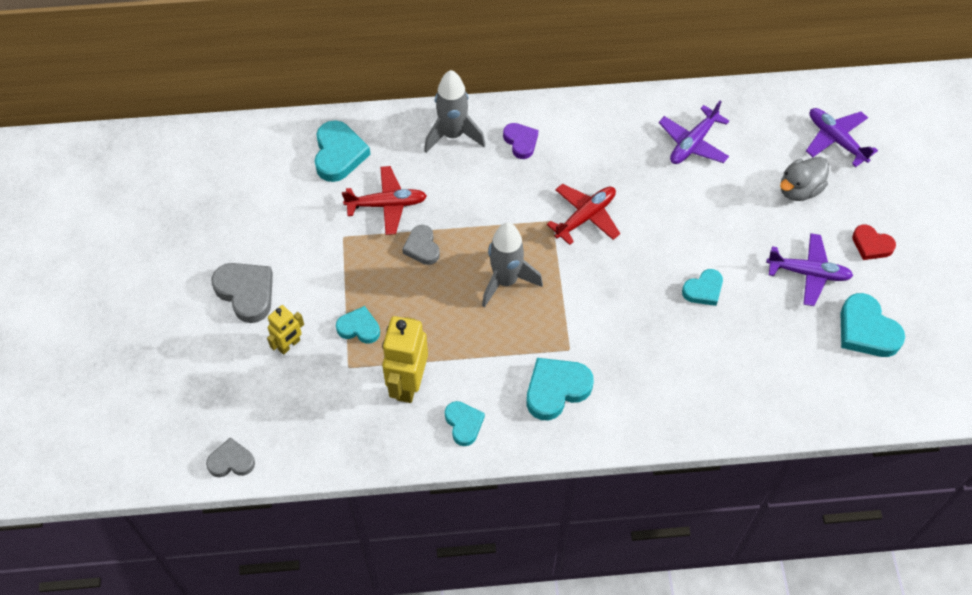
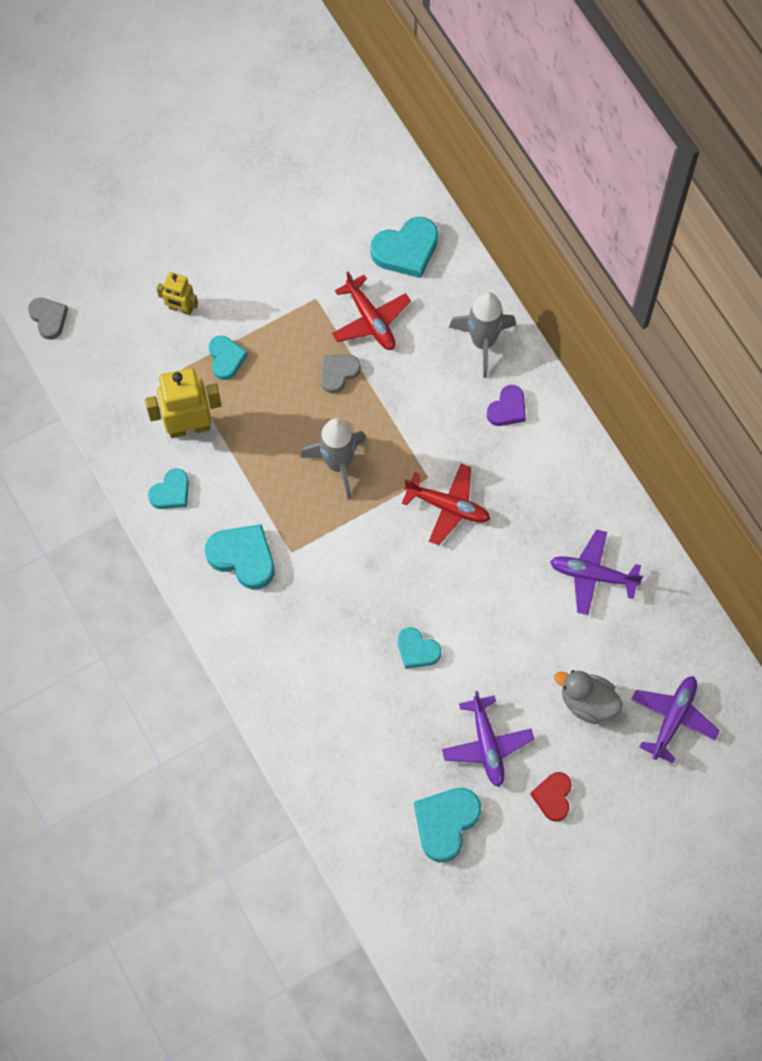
camera: 65 degrees right, 10 degrees up
(246, 293) = (216, 246): grey heart -> none

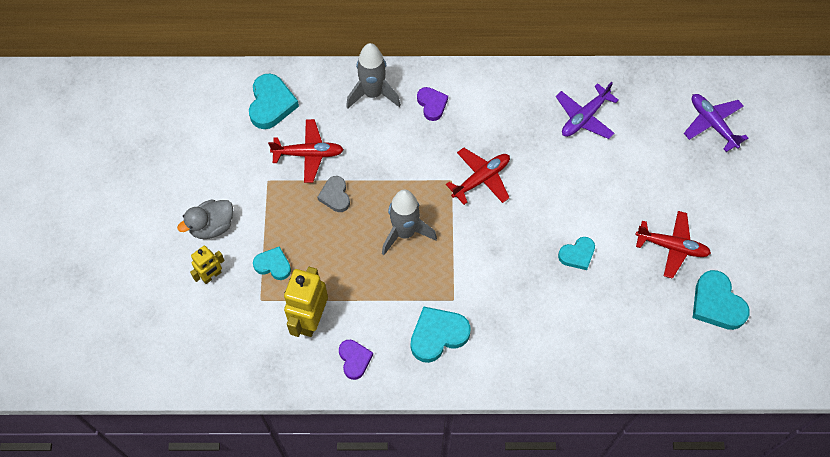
camera: 60 degrees left, 5 degrees down
(48, 318) = (152, 376): grey heart -> none
(171, 492) = (354, 359): turquoise heart -> purple heart
(487, 745) = (672, 247): purple plane -> red plane
(553, 797) = (731, 225): red heart -> none
(587, 702) = (674, 168): grey duck -> grey duck (212, 226)

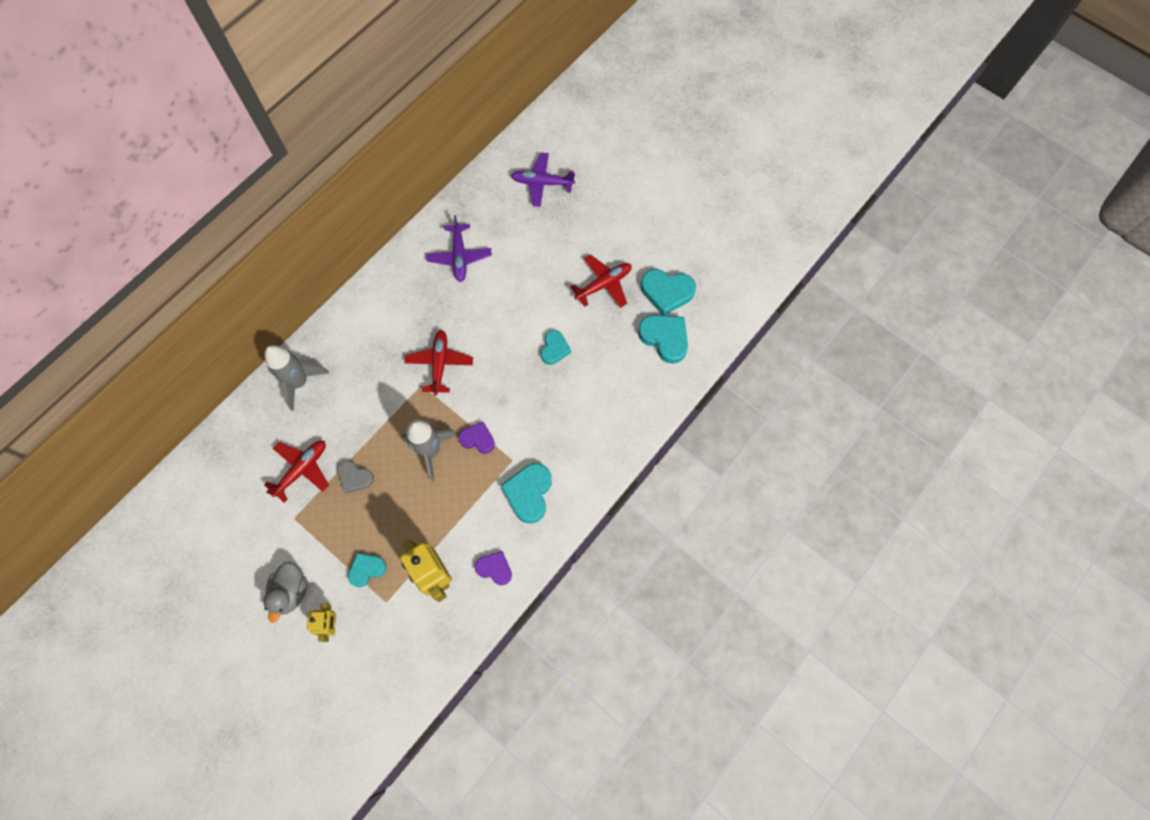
camera: 50 degrees left, 5 degrees up
(271, 104) = (233, 464): turquoise heart -> turquoise heart (665, 338)
(432, 104) = (349, 348): purple heart -> purple heart (478, 439)

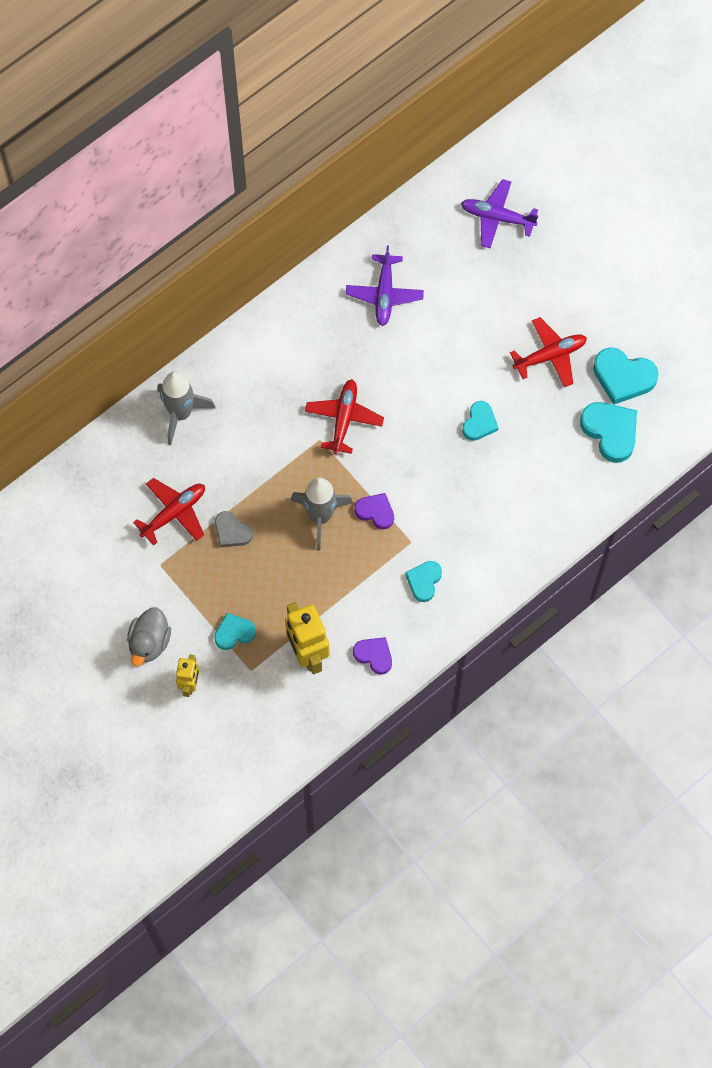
camera: 10 degrees right, 0 degrees up
(529, 493) = (424, 581): turquoise heart -> turquoise heart, size x0.63

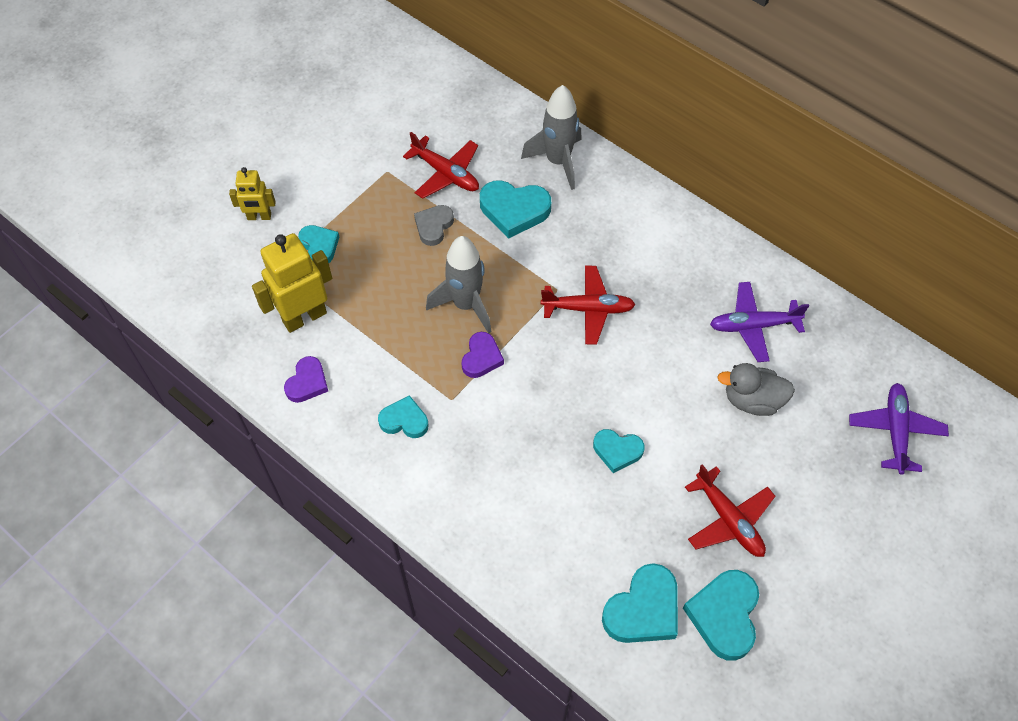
camera: 80 degrees right, 10 degrees down
(149, 642) = (301, 176): grey duck -> grey duck (752, 400)
(228, 460) = (514, 210): none -> turquoise heart

